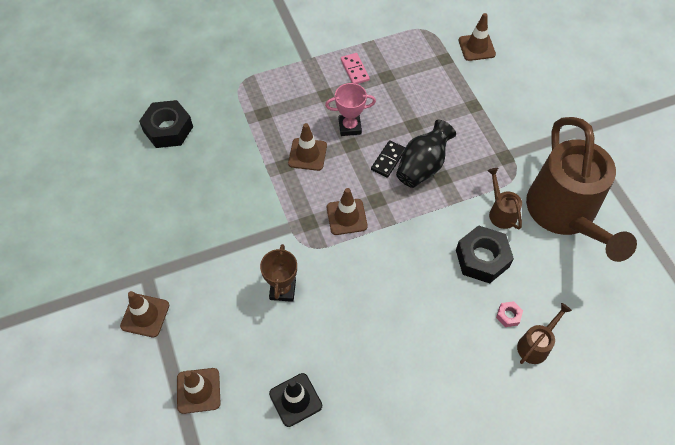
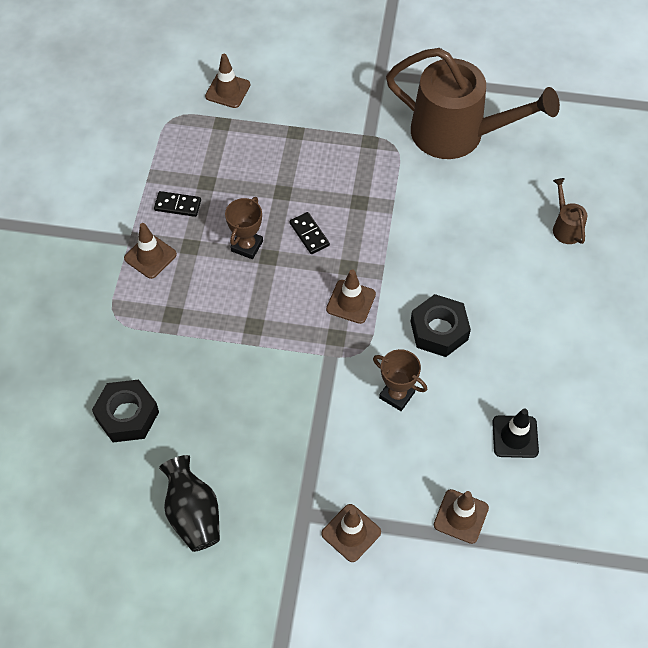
camera: 60 degrees left, 0 degrees up
(307, 154) = (254, 299): brown traffic cone -> brown traffic cone (150, 256)
(350, 127) = (247, 246): pink trophy -> brown trophy
(355, 70) = (178, 205): pink domino -> black domino
(422, 166) = (336, 210): black vase -> black vase (193, 514)
(482, 258) = (462, 219): black nut -> black nut (439, 330)
(500, 212) = (425, 178): brown watering can -> none
(508, 316) = (528, 231): pink nut -> none

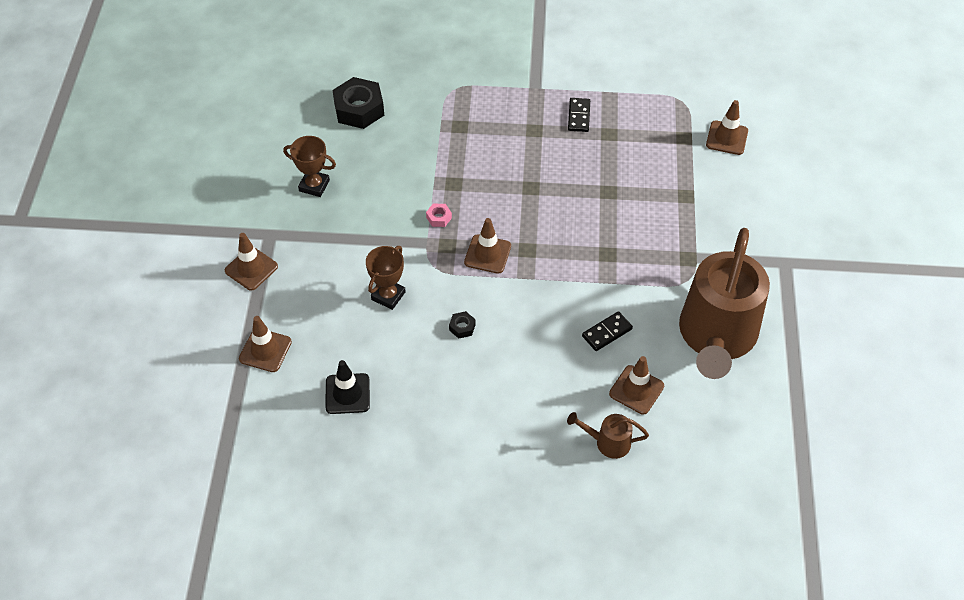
camera: 85 degrees right, 5 degrees down
(150, 256) = (519, 104): brown traffic cone -> brown traffic cone (636, 390)
(193, 514) = (270, 161): black vase -> none
(247, 246) = (540, 170): brown trophy -> brown trophy (314, 185)
(299, 342) = (439, 218): none -> pink nut
(309, 234) = (561, 216): black domino -> black domino (607, 332)
(439, 330) = (462, 327): black nut -> black nut, size x0.45
(565, 227) = (607, 442): brown watering can -> brown watering can turned 150 degrees counterclockwise

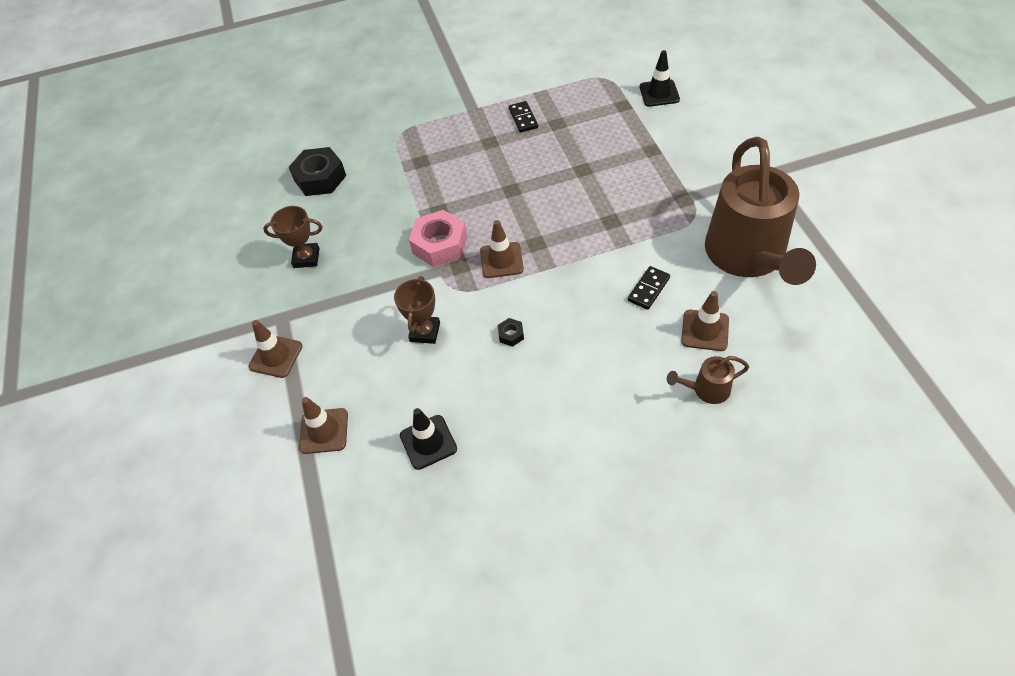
camera: 15 degrees left, 0 degrees up
(439, 218) = (439, 244): pink nut -> pink nut, size x2.24
(727, 138) = (659, 93): brown traffic cone -> black traffic cone

